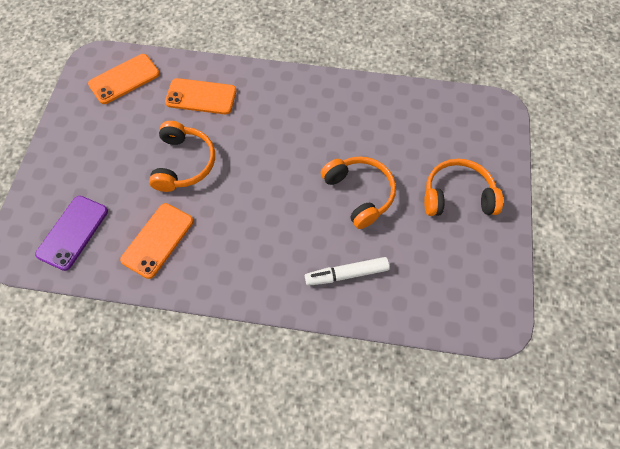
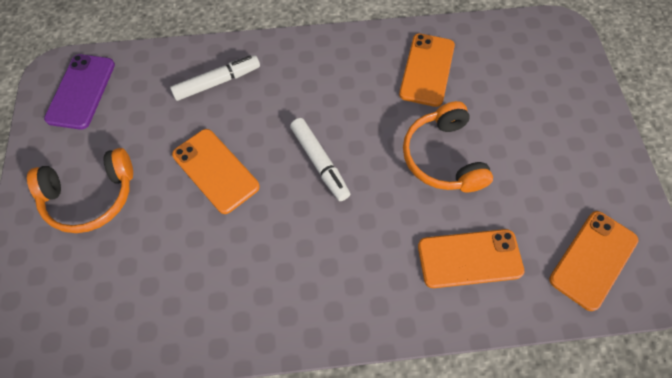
camera: 165 degrees right, 0 degrees up
(73, 232) = (518, 57): purple phone -> purple phone (81, 91)
(278, 181) = (319, 162): none -> white marker
(359, 193) = (215, 171): orange headphones -> orange phone

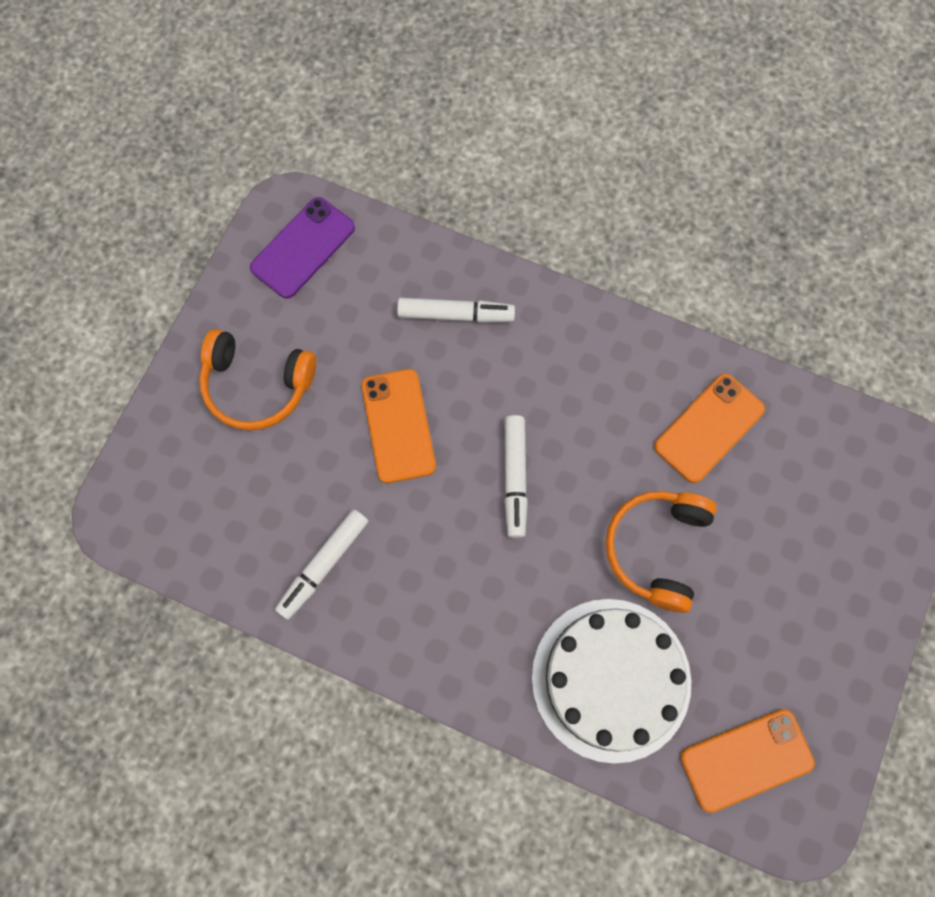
camera: 30 degrees right, 10 degrees up
(211, 297) = (324, 565): none -> white marker
(469, 258) = (611, 679): orange phone -> white cake

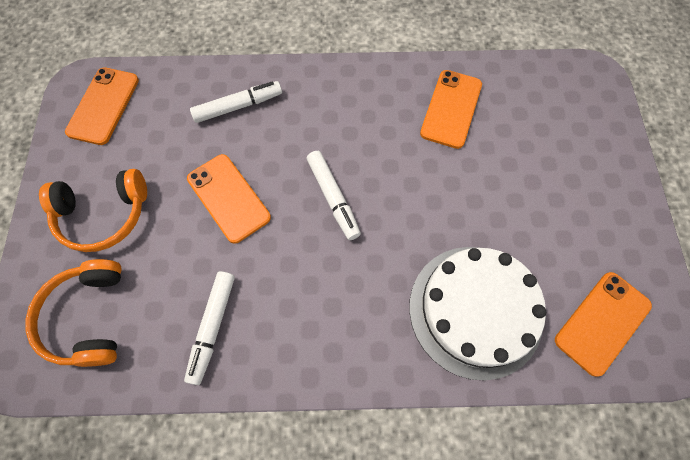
camera: 25 degrees left, 5 degrees down
(303, 248) = (103, 106): purple phone -> orange phone
(656, 548) = (458, 202): orange headphones -> orange headphones (88, 317)

